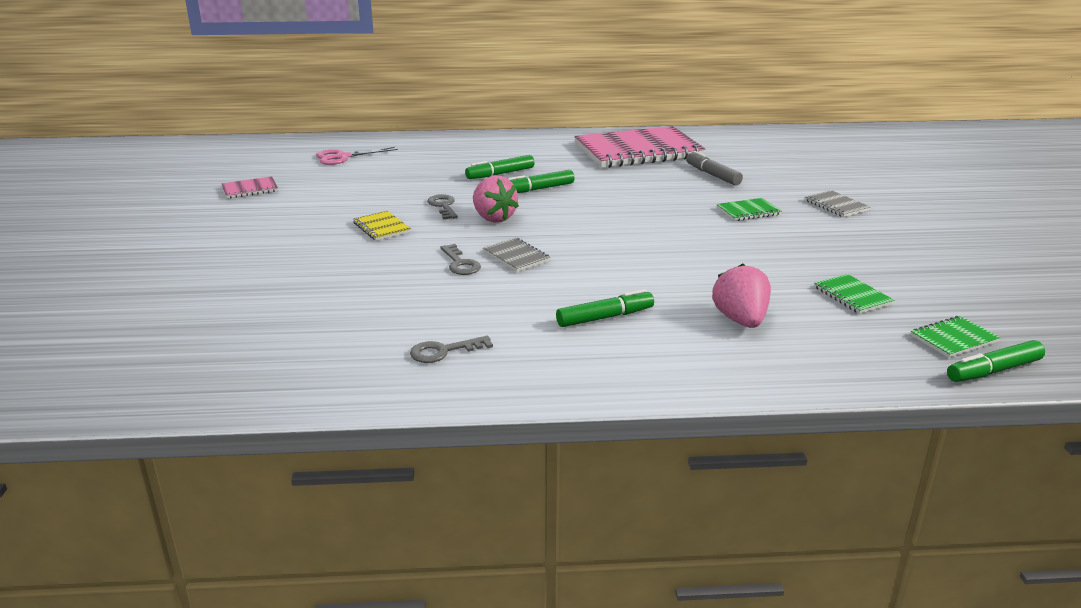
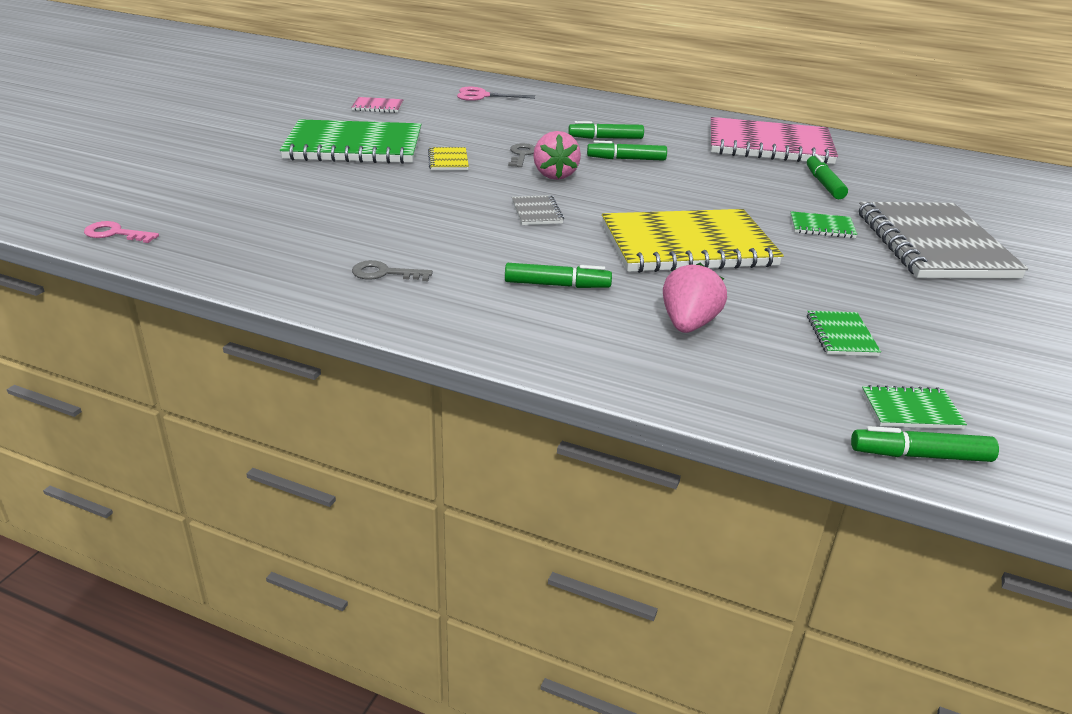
camera: 25 degrees right, 5 degrees up
(109, 393) = (115, 233): none -> pink key
(271, 235) = (354, 146): none -> green notebook
(460, 263) = (480, 206): grey key -> none
(669, 253) = (687, 246): none -> yellow notebook
(712, 175) = (824, 184): grey marker -> green marker
(836, 205) = (934, 244): grey notebook -> grey notebook, size x2.44

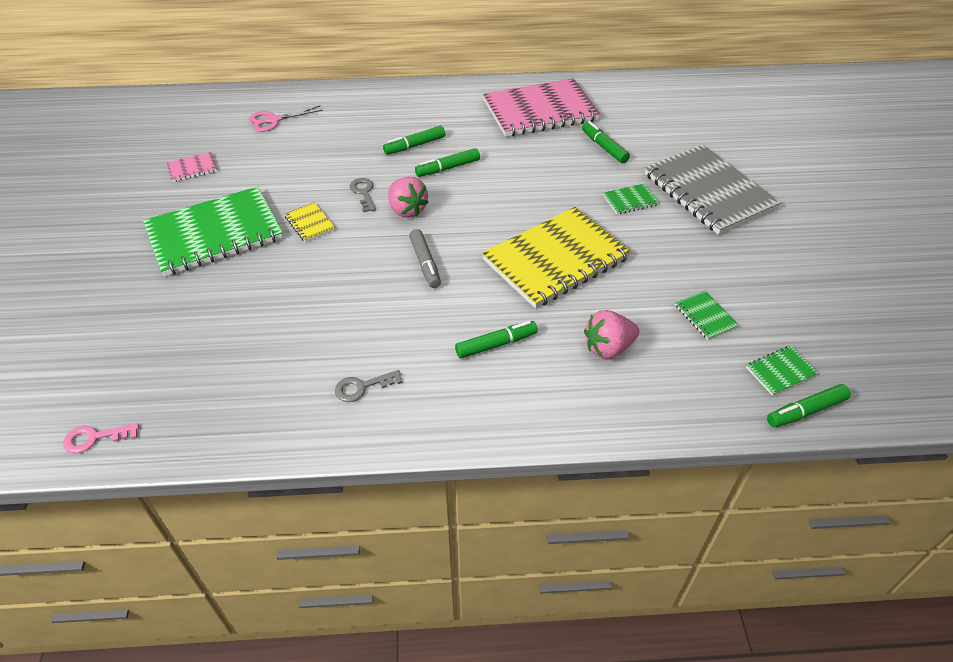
camera: 25 degrees left, 15 degrees up
(537, 212) = (425, 263): grey notebook -> grey marker
(688, 324) = (608, 348): pink strawberry -> pink strawberry turned 105 degrees counterclockwise

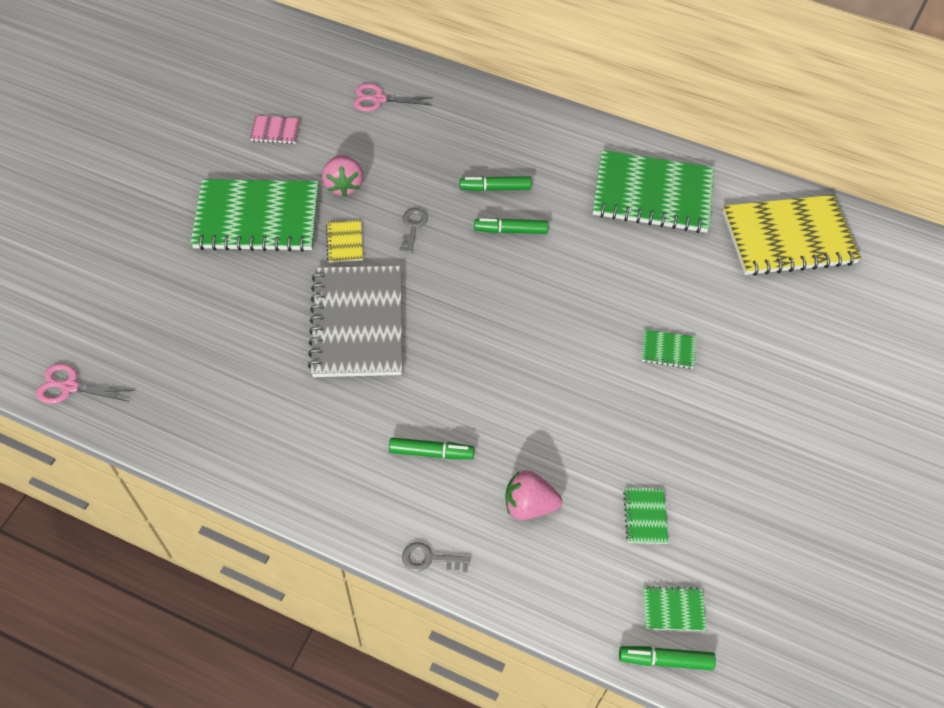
camera: 25 degrees right, 10 degrees up
(95, 438) = (70, 386): pink key -> pink scissors
(362, 387) = (293, 440): grey key -> grey key (429, 559)
(407, 210) = (441, 265): pink strawberry -> pink strawberry (344, 185)
(425, 263) = (421, 335): grey marker -> none
(540, 111) = (652, 194): pink notebook -> green notebook
(556, 259) = (545, 386): yellow notebook -> yellow notebook (788, 238)
(604, 147) = (688, 271): green marker -> none
(708, 192) = (758, 376): grey notebook -> grey notebook (357, 323)

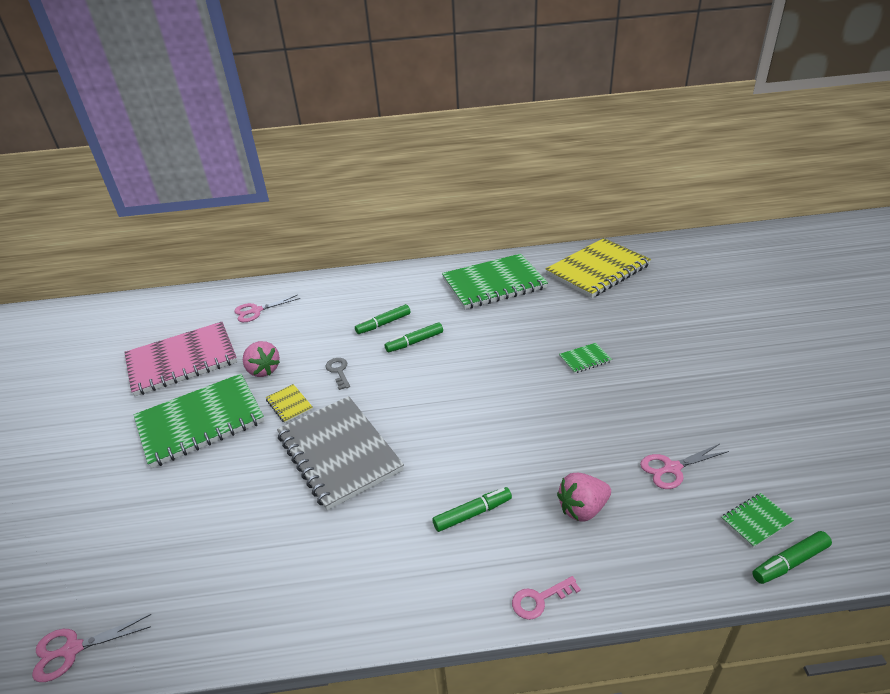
camera: 25 degrees left, 20 degrees down
(275, 131) = (182, 361): pink notebook -> pink notebook, size x2.44
(429, 559) = (539, 599): grey key -> pink key
(645, 517) = (672, 468): green notebook -> pink scissors

